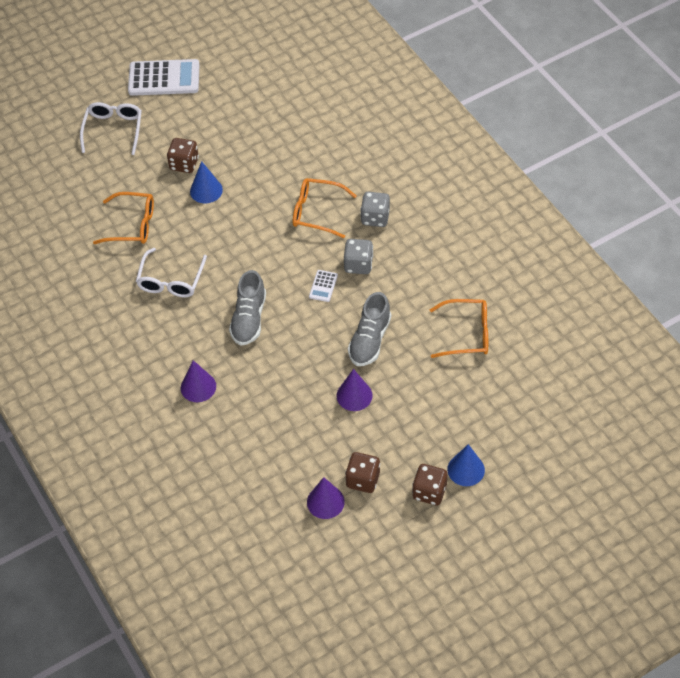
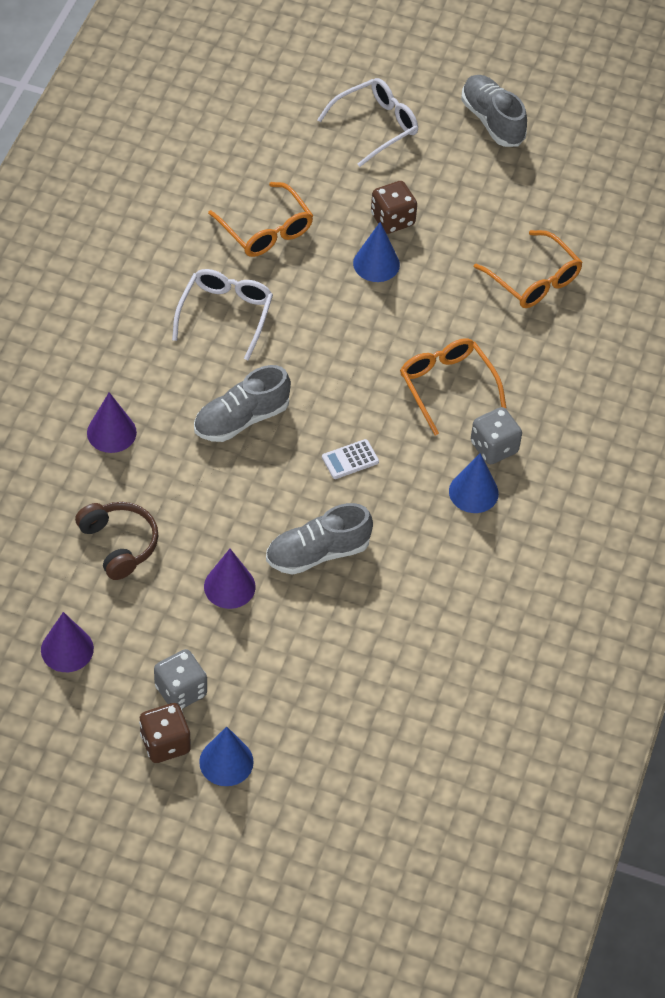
camera: 45 degrees right, 0 degrees up
(164, 78) = (492, 120): white calculator -> grey shoe
(171, 281) = (225, 314): white glasses -> white glasses turned 135 degrees clockwise
(278, 431) = (119, 544): none -> brown headphones
(358, 265) = (412, 474): grey dice -> grey dice (181, 691)
(363, 480) = (126, 667): brown dice -> none
(395, 245) = (473, 492): none -> blue cone
(467, 334) = (415, 645): orange glasses -> orange glasses (534, 280)

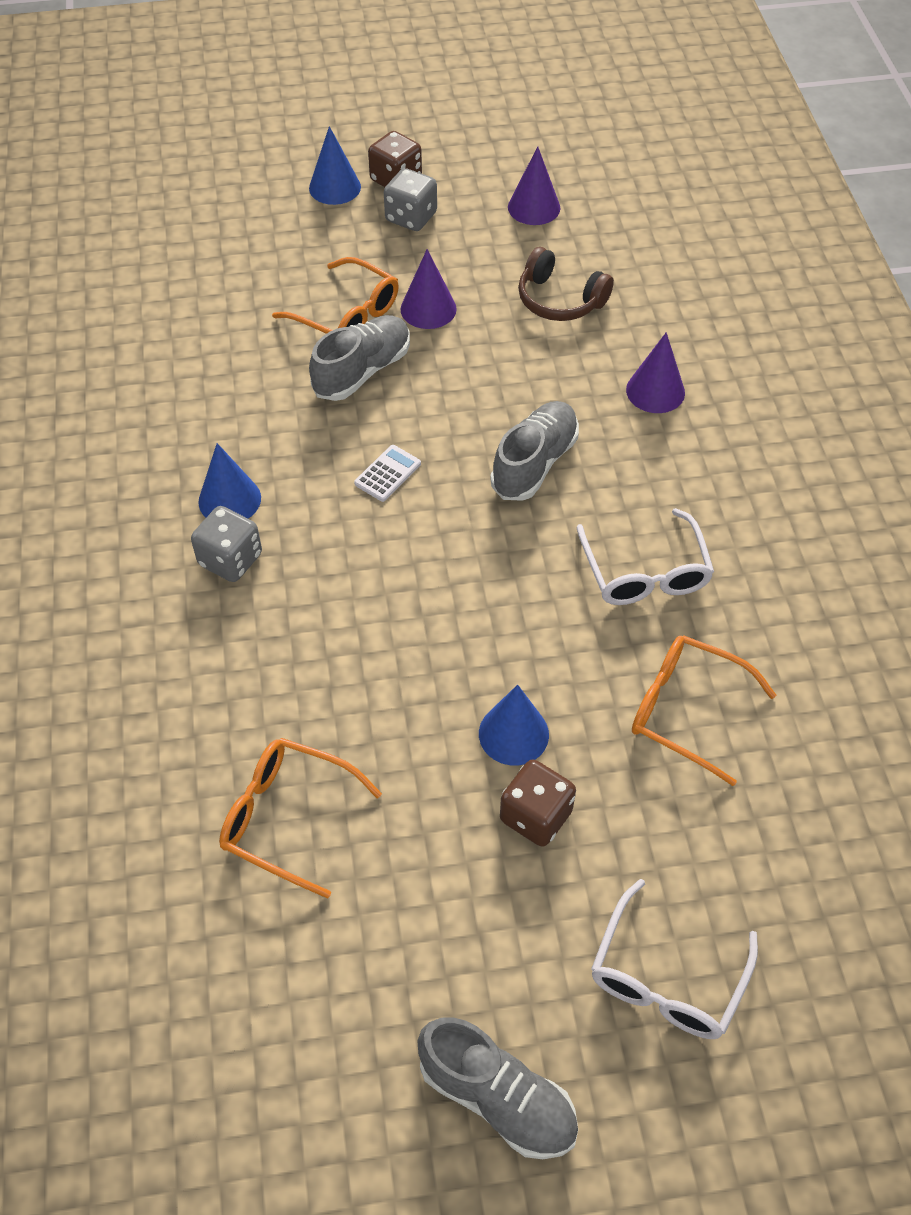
camera: 155 degrees right, 0 degrees up
(447, 386) = (326, 608): orange glasses -> orange glasses (347, 315)

